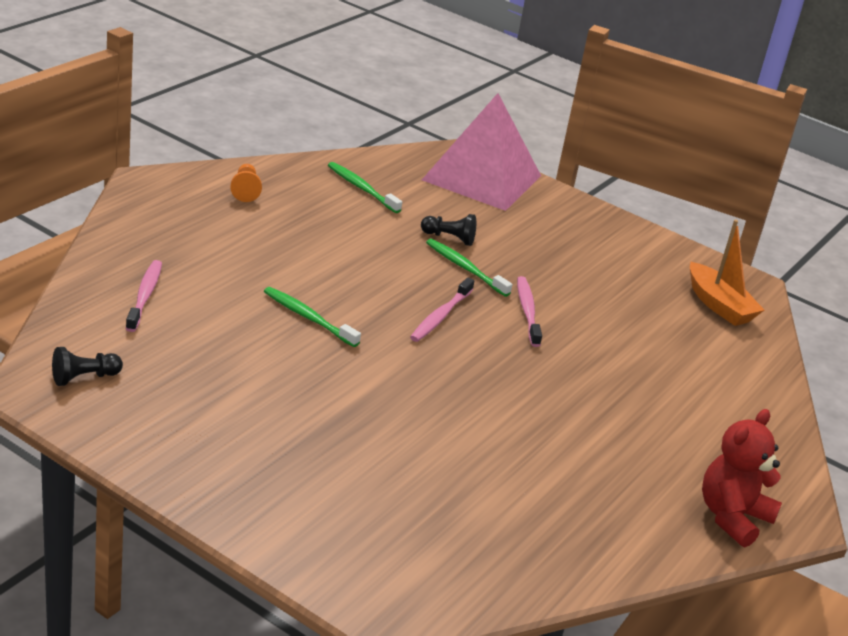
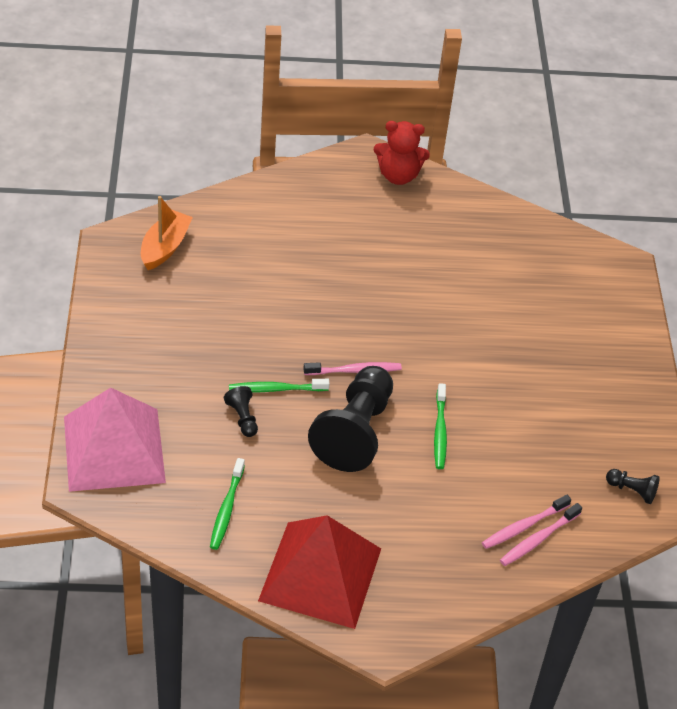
camera: 125 degrees left, 15 degrees up
(245, 191) = (320, 574): orange pawn -> red pyramid
(366, 277) = (354, 432): none -> black pawn
(465, 268) = (276, 389): green toothbrush -> green toothbrush turned 75 degrees clockwise
(527, 311) = (293, 333): pink toothbrush -> pink toothbrush (538, 539)

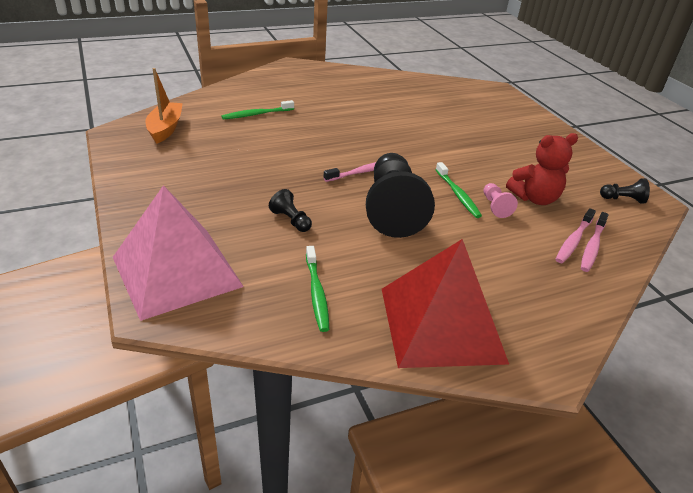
camera: 20 degrees left, 10 degrees down
(276, 389) = (308, 195): green toothbrush -> green toothbrush (256, 114)
(398, 176) = (321, 71): red teddy bear -> red teddy bear (534, 198)
(470, 459) = (495, 207): none -> pink pawn

